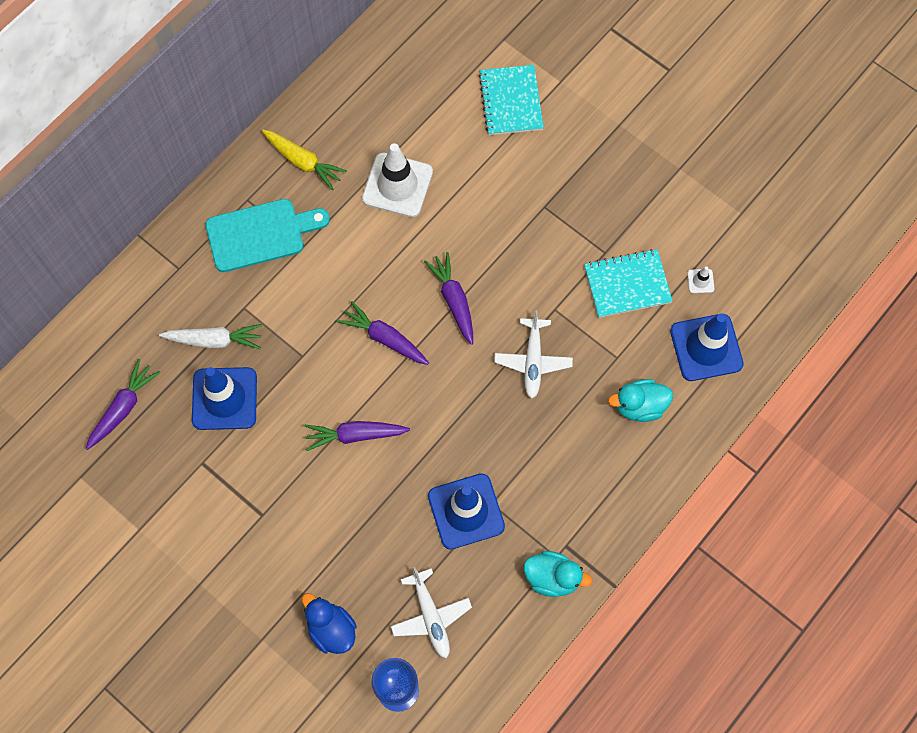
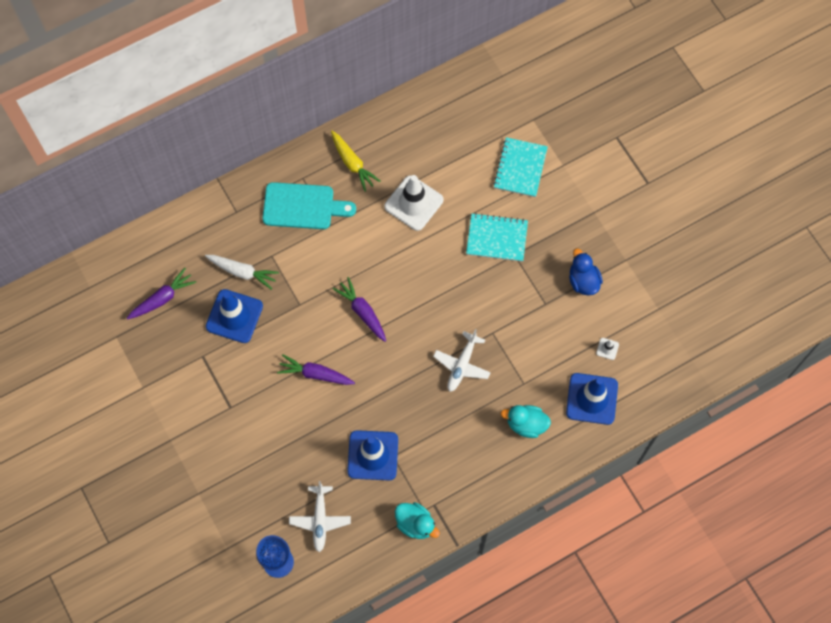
camera: 20 degrees right, 0 degrees up
(331, 629) = (248, 504): blue duck -> blue duck (583, 281)
(454, 301) = (422, 301): purple carrot -> none
(627, 284) = (552, 333): turquoise notebook -> turquoise notebook (496, 238)

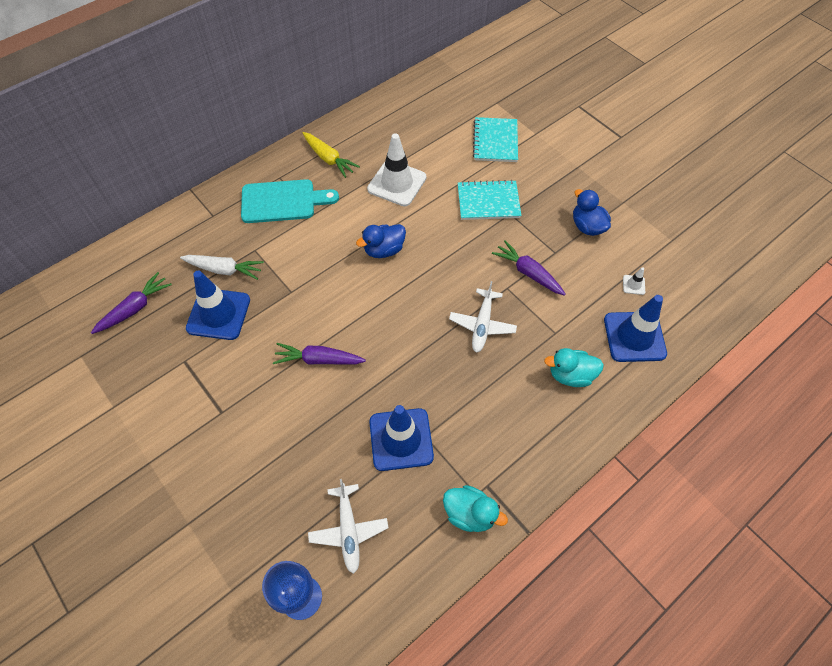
camera: 10 degrees left, 10 degrees down
(362, 312) = (362, 289): purple carrot -> purple carrot (528, 273)
(389, 275) = (384, 250): none -> blue duck

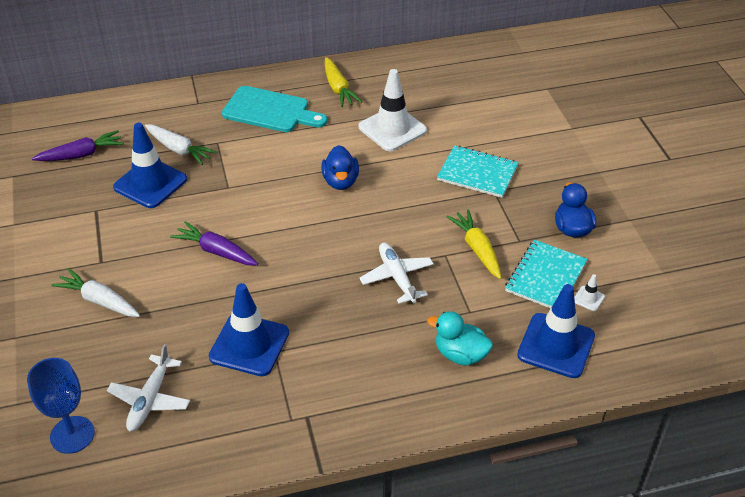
camera: 25 degrees right, 15 degrees down
(244, 452) = (99, 301): none -> white carrot
(384, 250) = (340, 181): blue duck -> blue duck turned 90 degrees counterclockwise
(470, 514) = (273, 433): turquoise duck -> none
(482, 324) = (397, 277): white plane -> white plane turned 120 degrees clockwise
(495, 141) = (522, 122): turquoise notebook -> turquoise notebook (545, 277)
(528, 273) = (477, 249): purple carrot -> yellow carrot

